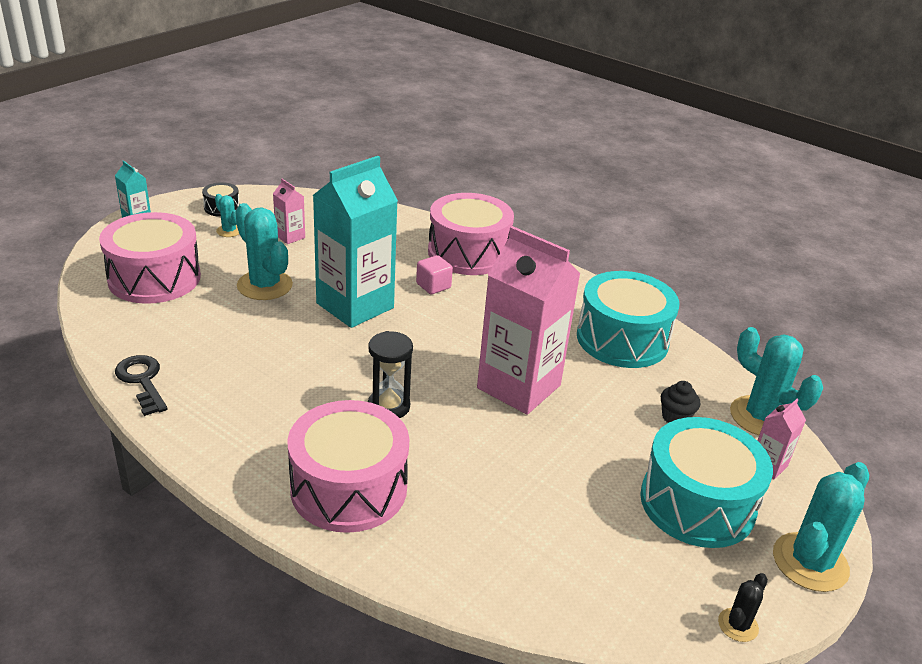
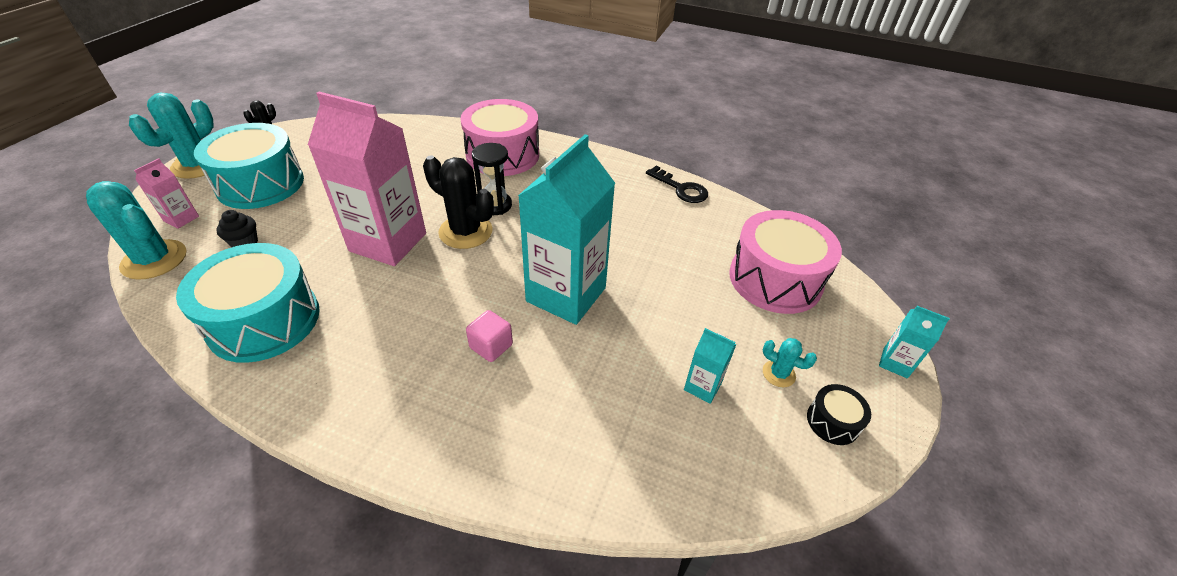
camera: 165 degrees right, 10 degrees up
(264, 285) = (669, 297): turquoise cactus -> none
(290, 236) = (702, 386): pink carton -> turquoise carton
(432, 381) = (465, 232): none -> black cactus
(468, 253) = (456, 427): pink drum -> none

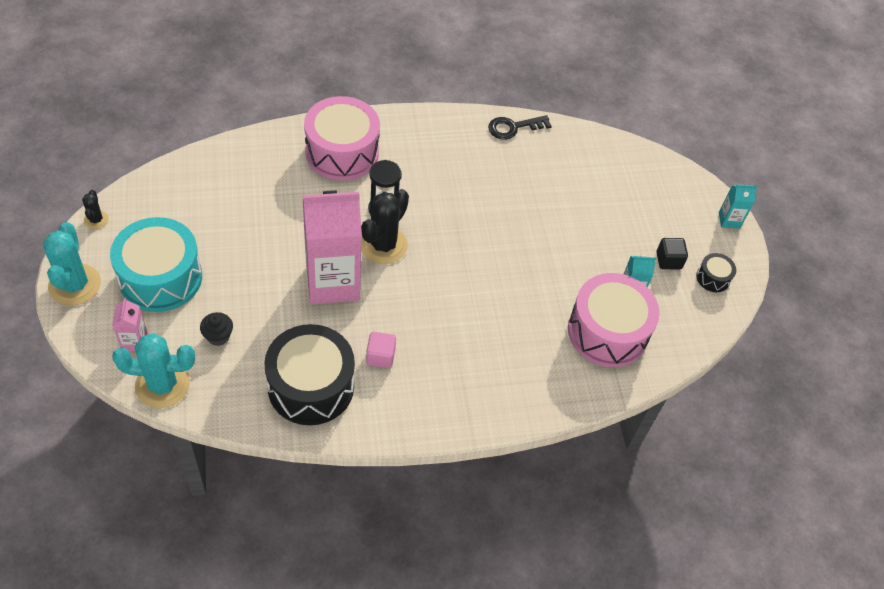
camera: 35 degrees left, 10 degrees up
(264, 320) = (311, 386): turquoise drum -> black drum
(465, 232) = (383, 245): black cactus -> black cactus turned 60 degrees counterclockwise
(491, 346) = (484, 327): pink cube -> pink cube (380, 356)
(566, 294) = (501, 265): turquoise carton -> none
(681, 188) = (513, 128): black key -> black key turned 150 degrees clockwise
(775, 279) = (628, 187): pink drum -> pink drum (607, 332)
(778, 374) = (668, 260): turquoise cactus -> black cube

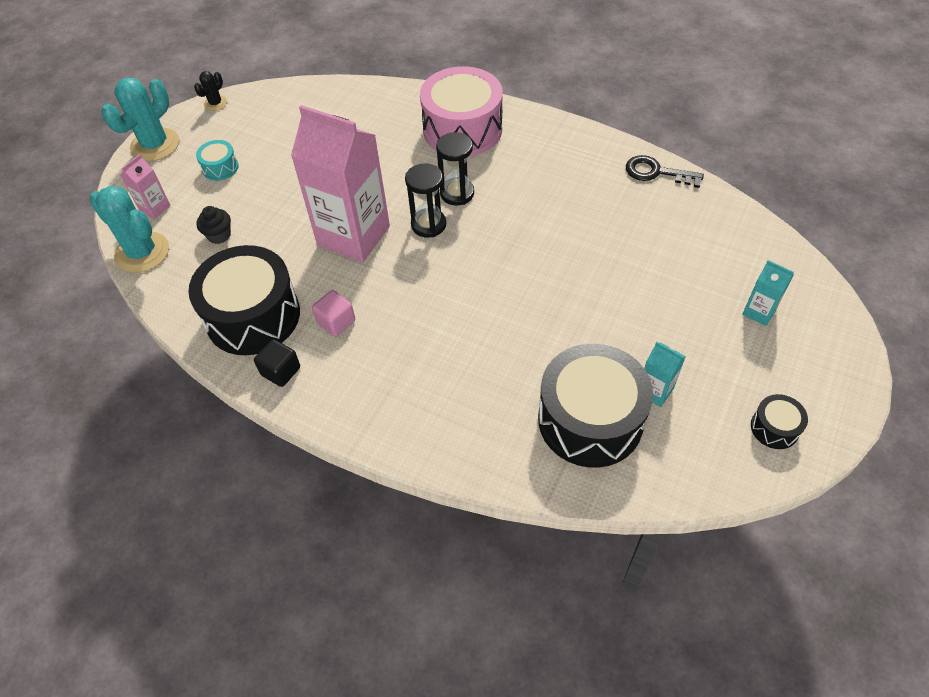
camera: 45 degrees right, 0 degrees up
(160, 277) = (220, 168): turquoise drum -> turquoise drum, size x0.44
(383, 245) = (428, 224): black cactus -> black hourglass
(607, 332) = (590, 420): pink drum -> black drum
(668, 260) = (730, 381): black cube -> black cube (281, 371)
(729, 220) = (850, 374): turquoise carton -> turquoise carton (759, 312)

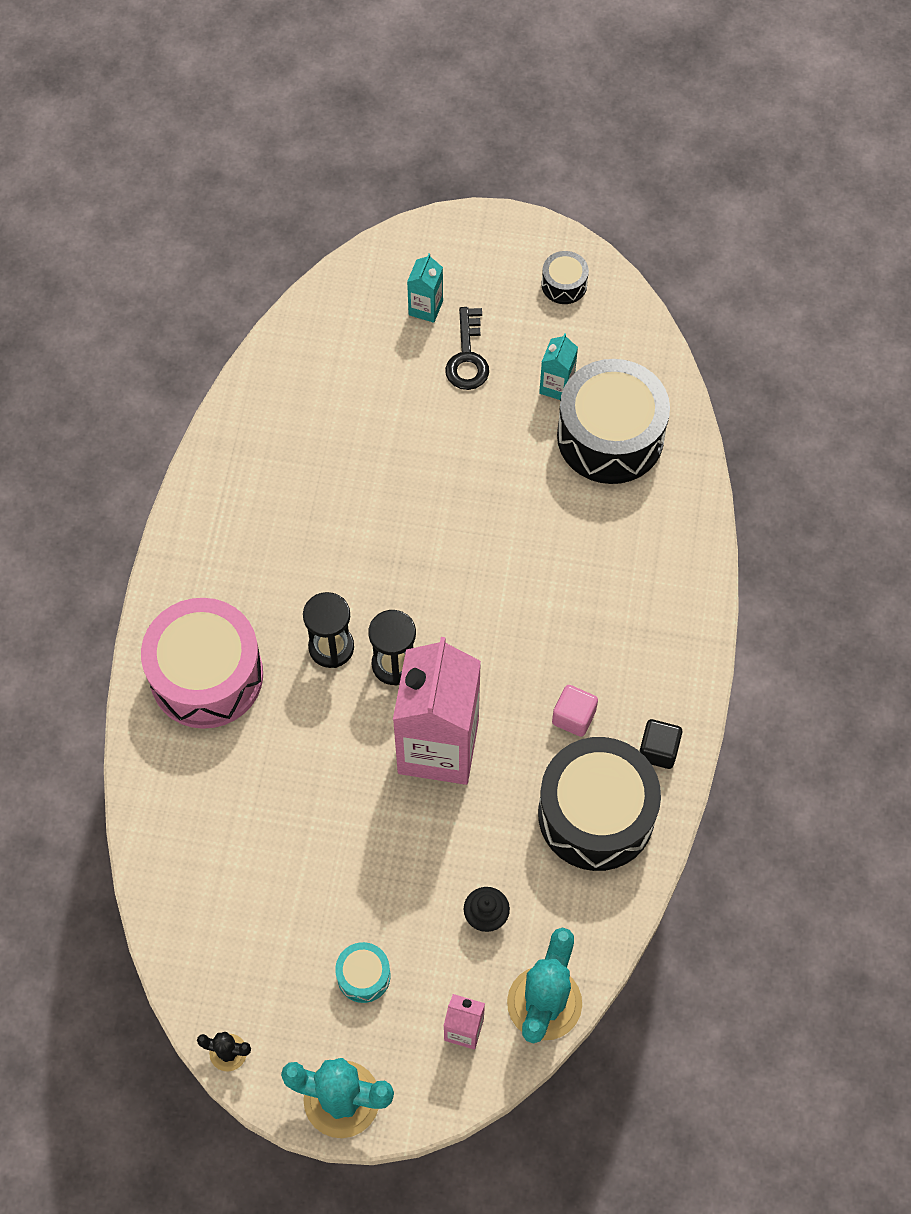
camera: 110 degrees left, 10 degrees up
(656, 172) = (235, 431): black key -> black key (467, 357)

